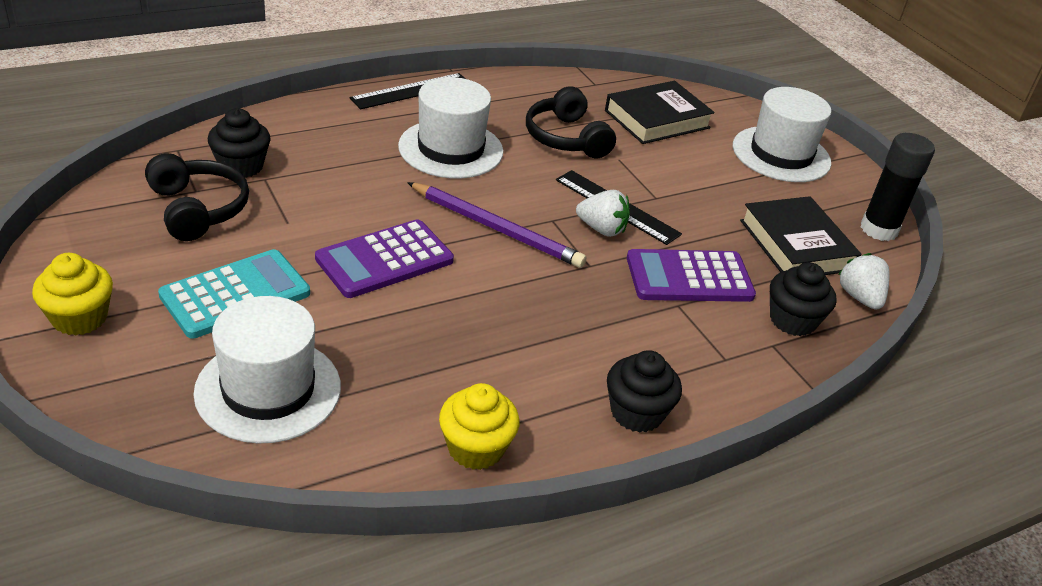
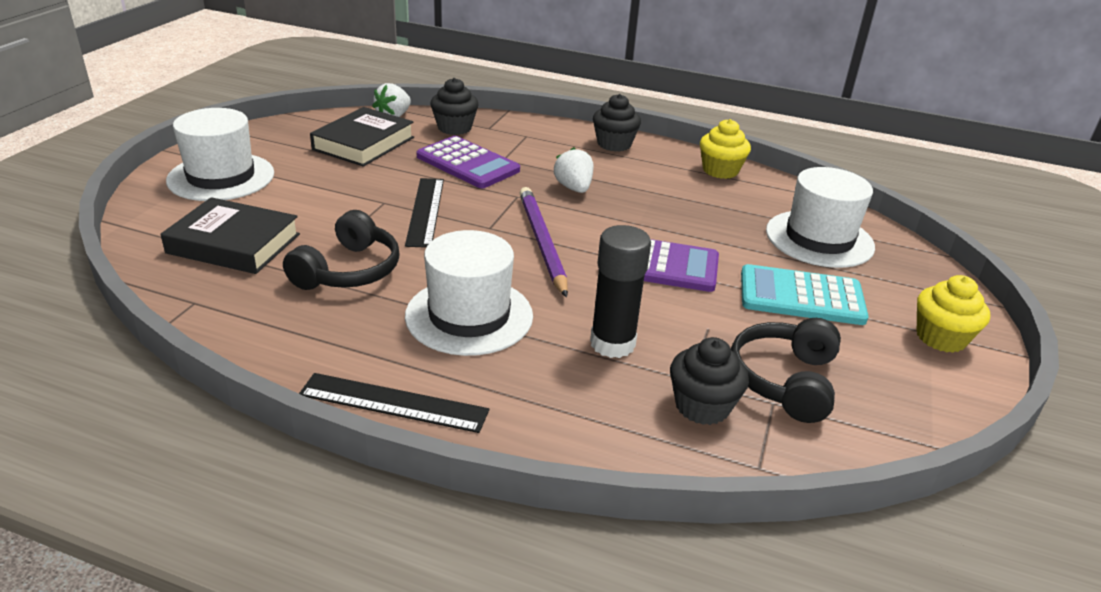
camera: 130 degrees left, 5 degrees down
(602, 229) = (466, 206): white strawberry -> white strawberry (573, 188)
(878, 229) = (293, 125): black glue stick -> black glue stick (612, 343)

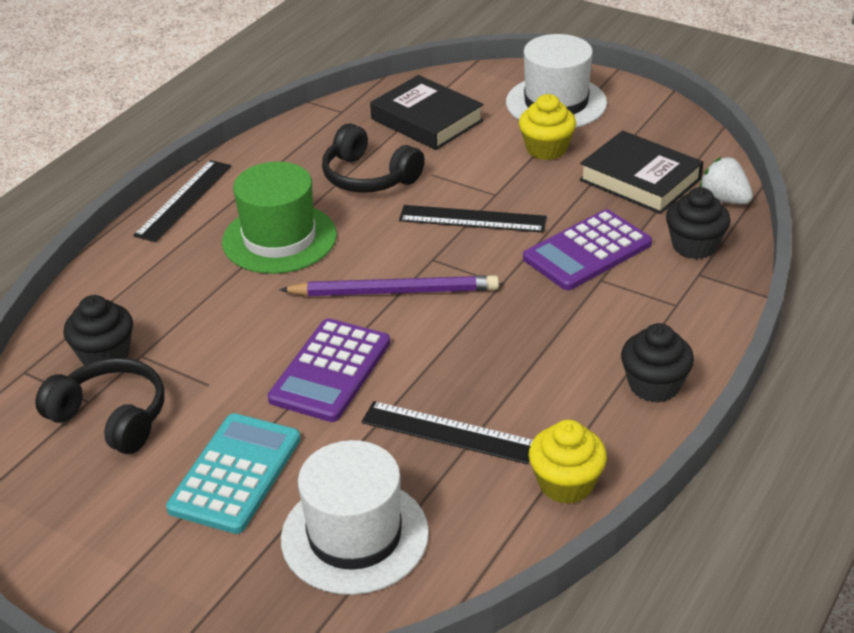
camera: 105 degrees right, 5 degrees up
(234, 243) = (427, 120): black book -> black book turned 75 degrees counterclockwise
(469, 316) = (279, 238): white hat -> green hat
(573, 188) = (518, 329): white strawberry -> none
(612, 343) = (209, 316): black glue stick -> none
(699, 210) = (448, 432): none -> black ruler
(941, 338) = (118, 574): yellow cupcake -> yellow cupcake (546, 149)

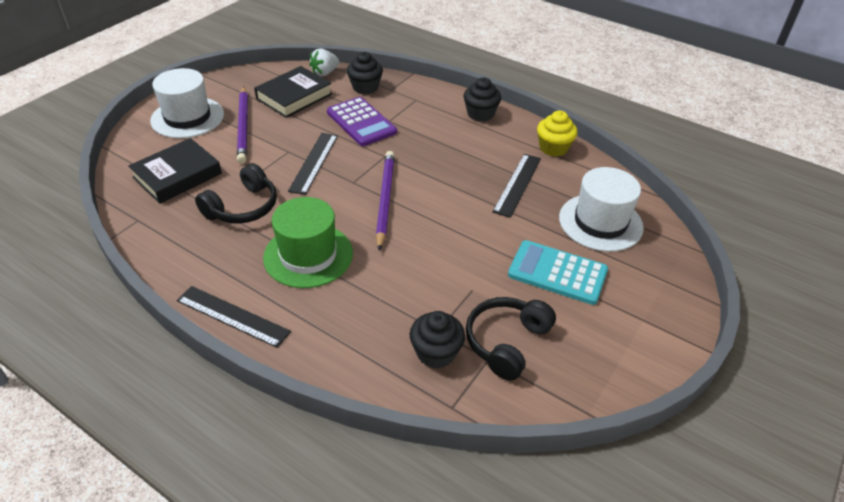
camera: 90 degrees left, 5 degrees up
(330, 371) = (462, 230): purple calculator -> none
(546, 149) = (243, 126): yellow cupcake -> purple pencil

